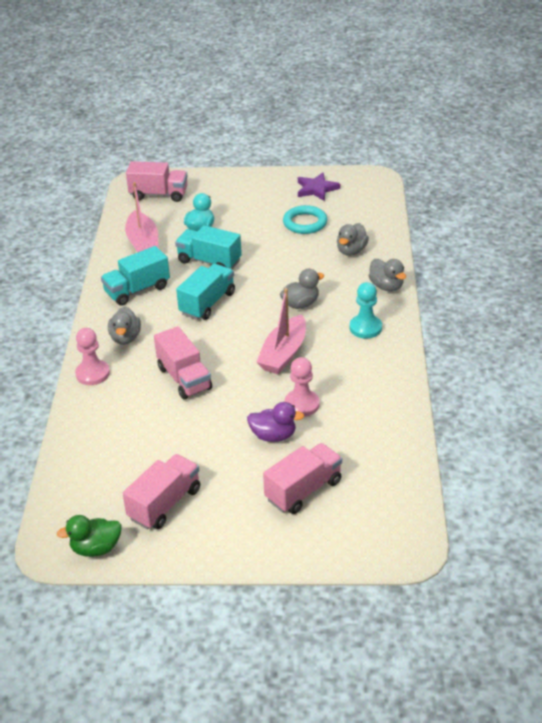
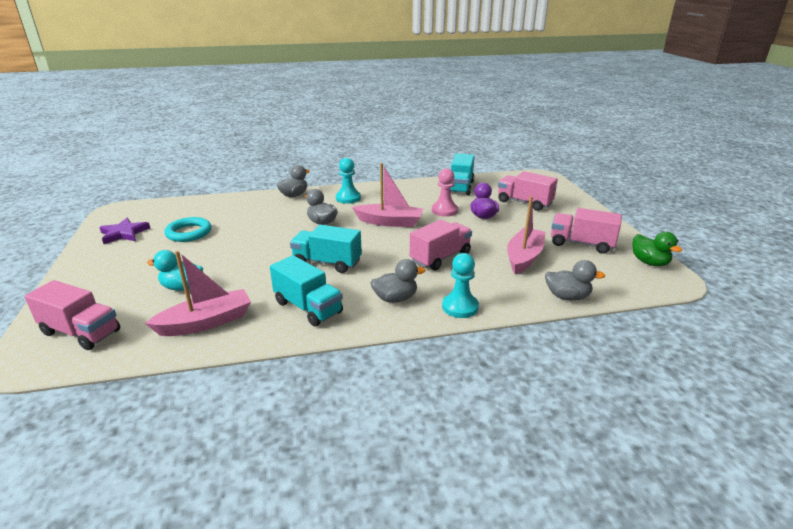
camera: 105 degrees left, 10 degrees down
(92, 374) = (460, 307): pink pawn -> turquoise pawn
(156, 442) = (524, 257): none -> pink boat
(159, 194) = (81, 332): pink truck -> pink truck turned 120 degrees clockwise
(209, 261) = (252, 272): turquoise truck -> turquoise truck (460, 187)
(351, 251) = (242, 210): grey duck -> grey duck (567, 296)

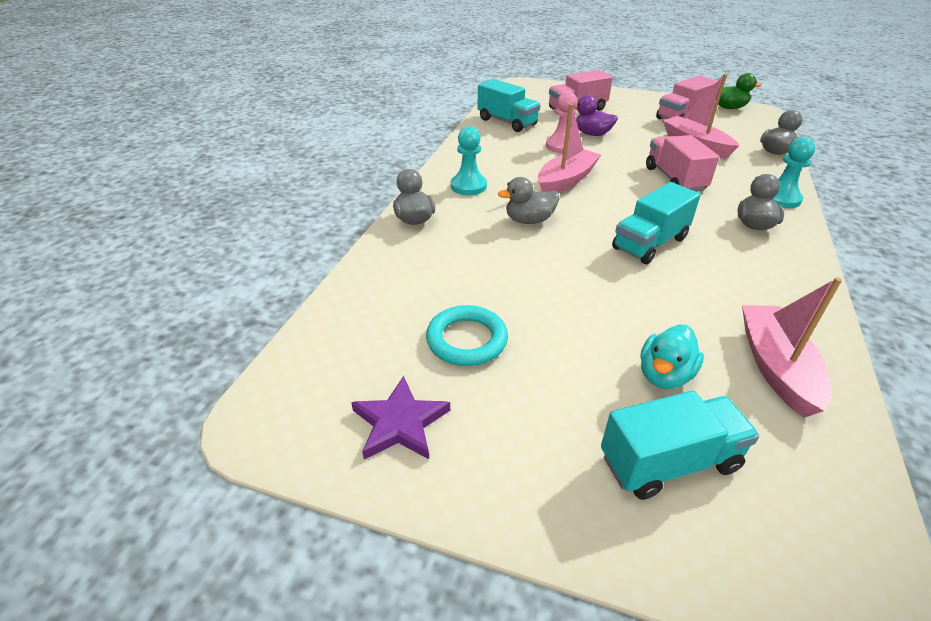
camera: 60 degrees left, 10 degrees up
(81, 332) = (779, 515): pink truck -> none
(308, 307) = (758, 281): turquoise truck -> turquoise truck (669, 462)

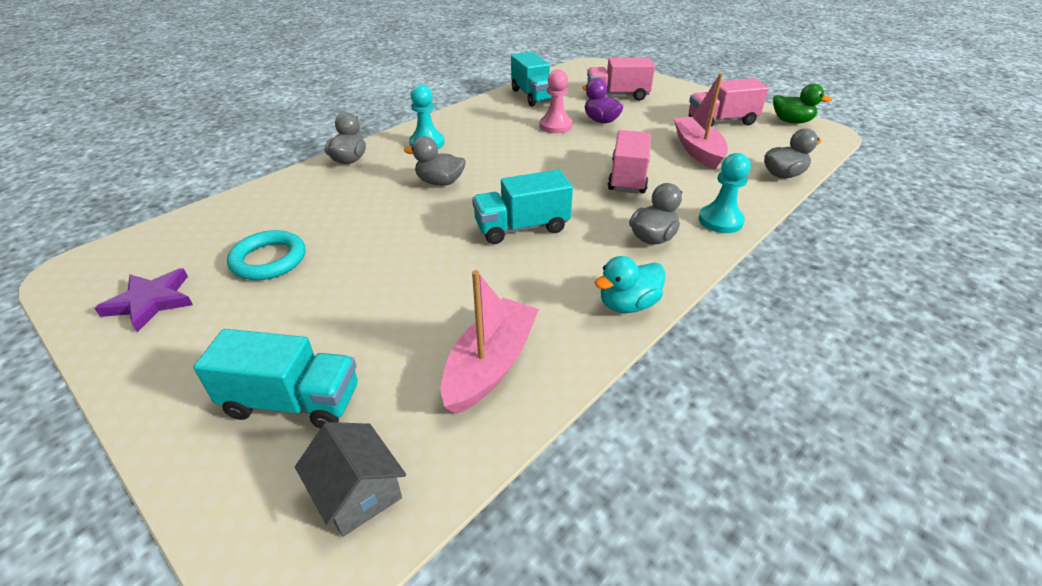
camera: 25 degrees right, 0 degrees up
(566, 181) = (518, 156): pink boat -> none
(664, 375) = (382, 336): turquoise duck -> turquoise duck (628, 304)
(820, 513) = (358, 492): none -> grey house

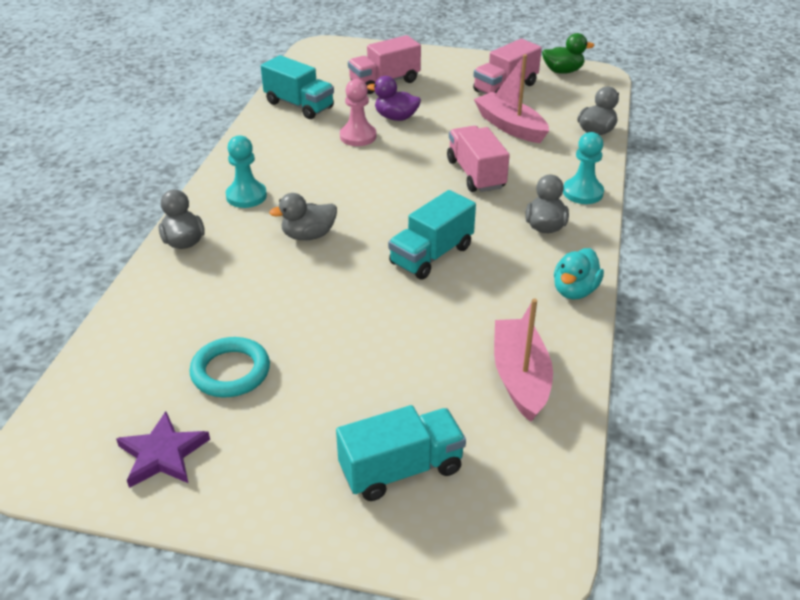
camera: 30 degrees left, 0 degrees up
(358, 492) = (518, 500): grey house -> none

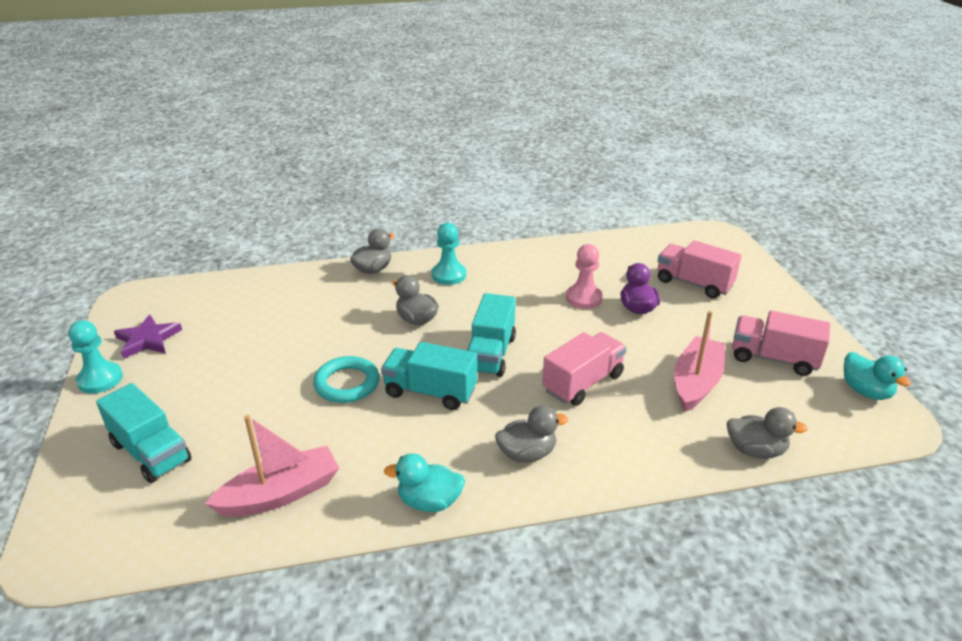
camera: 65 degrees right, 5 degrees down
(230, 371) = (236, 338): turquoise ring -> turquoise ring (347, 383)
(299, 105) = (603, 255): turquoise truck -> turquoise truck (490, 354)
(563, 71) = (865, 391): green duck -> turquoise duck
(583, 192) = (613, 468): turquoise pawn -> turquoise pawn (100, 379)

